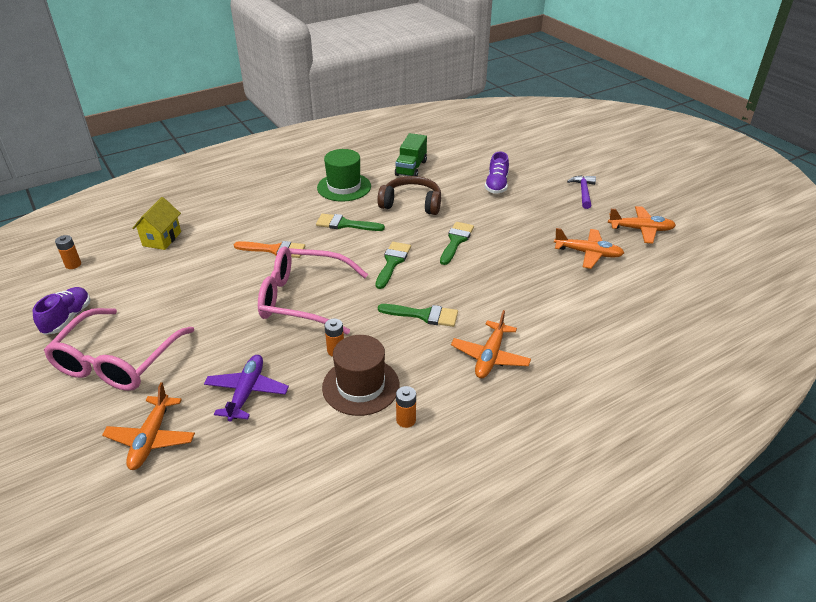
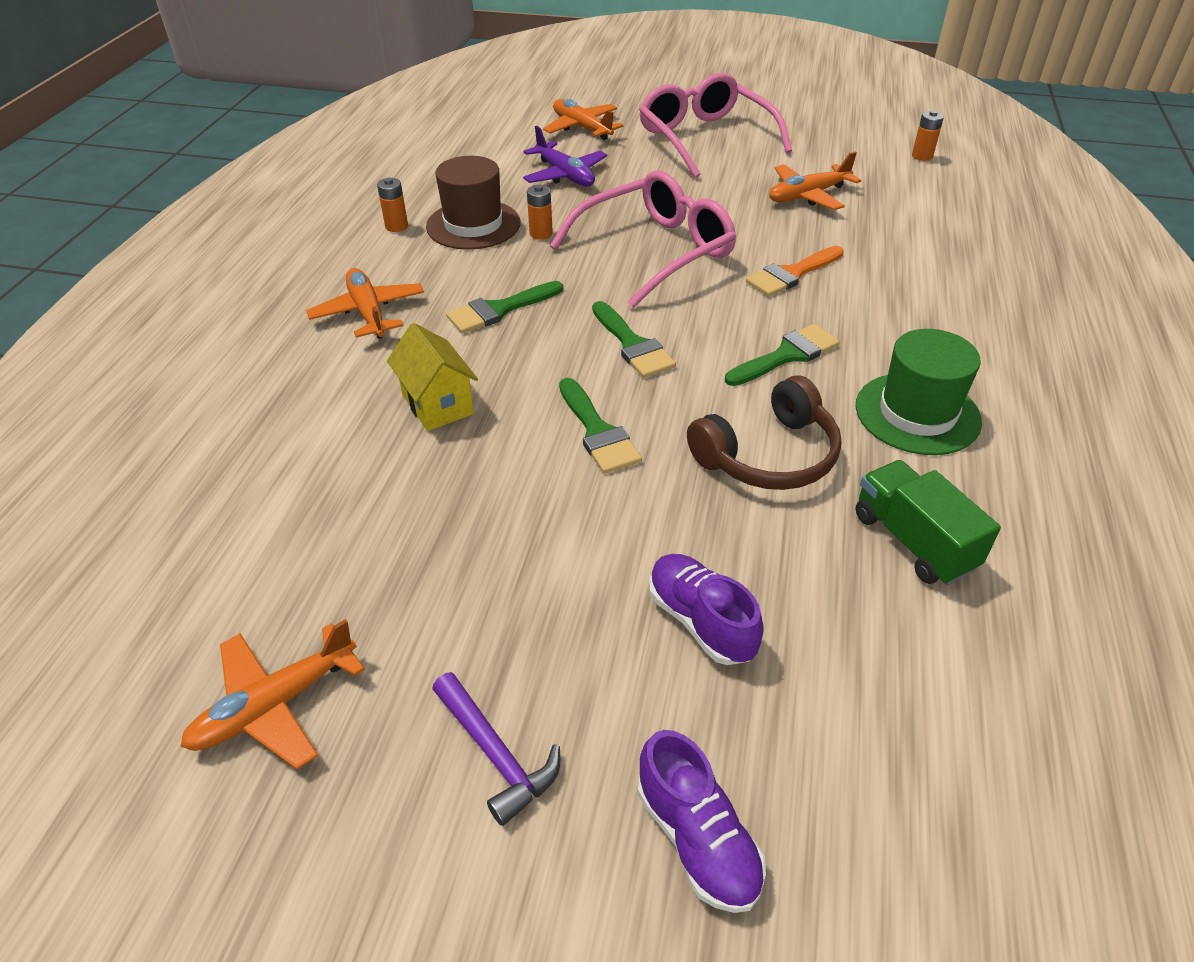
camera: 135 degrees right, 5 degrees up
(67, 318) = (811, 134): purple shoe -> purple shoe (697, 839)
(162, 239) = (922, 214): yellow house -> yellow house (438, 404)
(588, 253) = (352, 553): orange plane -> orange plane (808, 196)

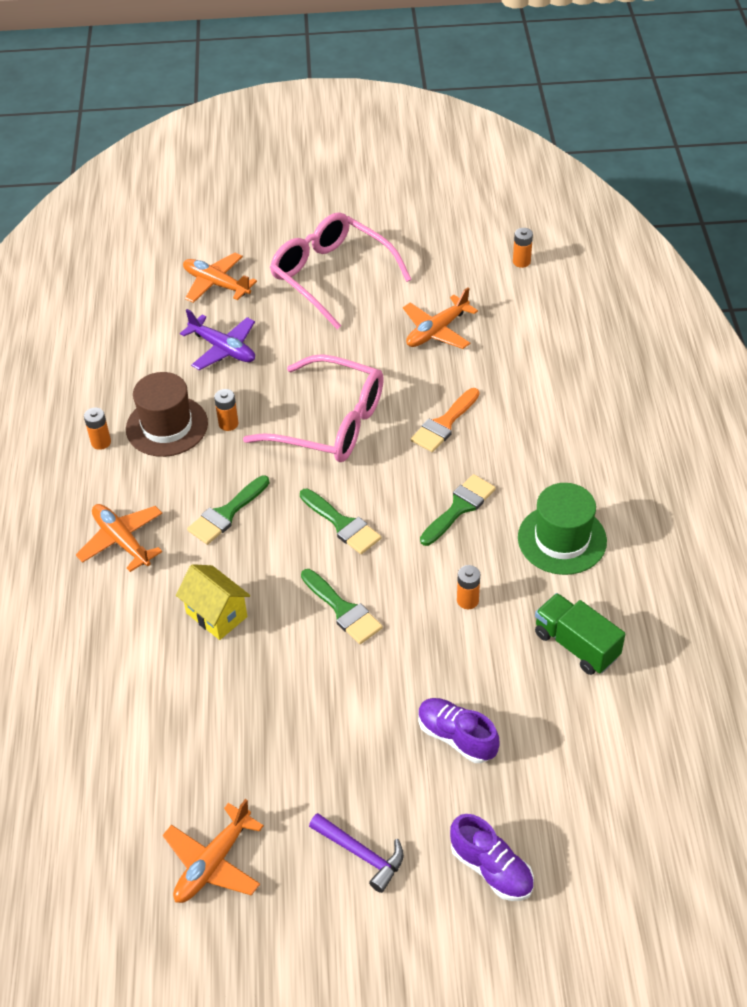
camera: 15 degrees left, 5 degrees up
(655, 251) = (329, 423): pink glasses -> pink glasses turned 75 degrees clockwise
(768, 455) = (467, 600): brown headphones -> orange battery

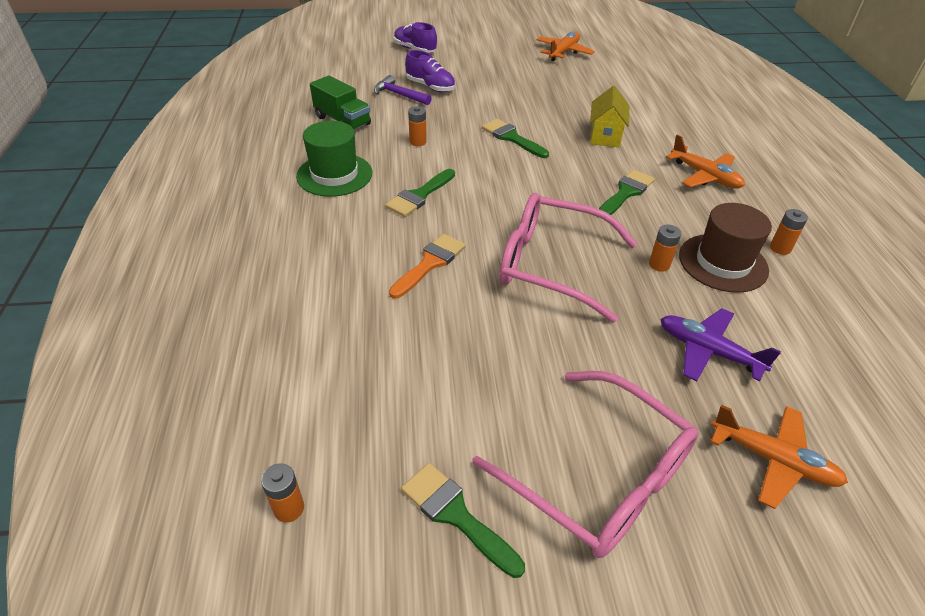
camera: 175 degrees right, 5 degrees down
(216, 615) = (605, 136): yellow house -> yellow house turned 60 degrees clockwise
(342, 524) = (522, 185): green brush -> green brush (455, 514)
(361, 854) = (484, 53): purple hammer -> purple hammer (399, 95)
(437, 331) = (434, 376): orange plane -> none

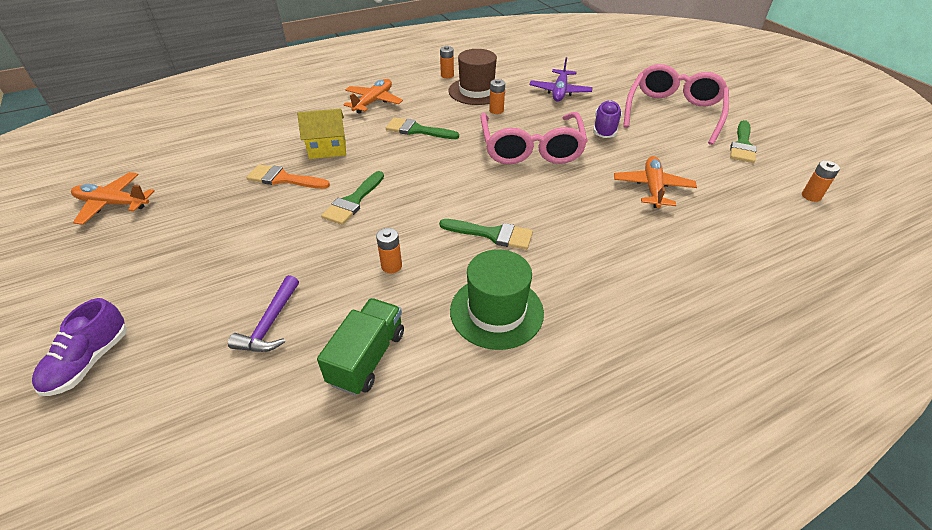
camera: 110 degrees left, 0 degrees up
(430, 87) = (238, 298): purple shoe -> purple shoe (605, 128)
(430, 263) = (577, 202): orange brush -> orange brush (283, 179)
(773, 460) = (613, 75): orange plane -> orange plane (652, 188)

